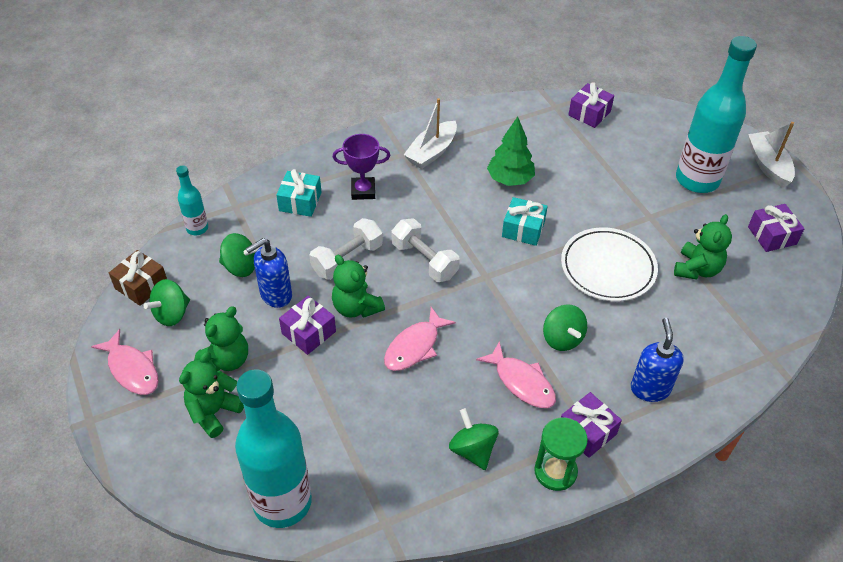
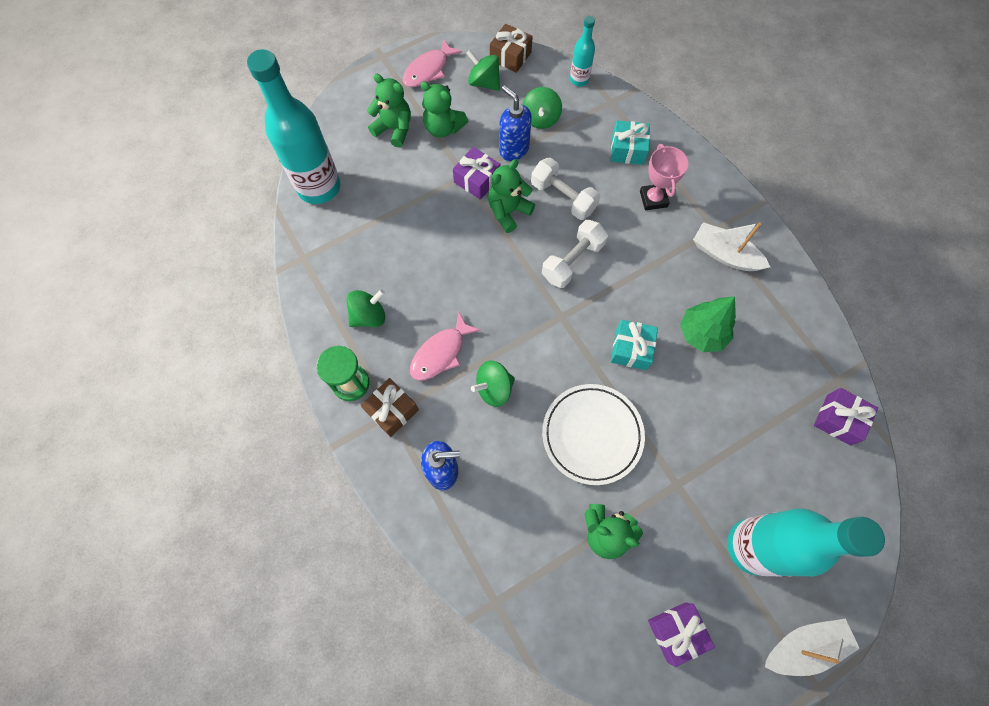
camera: 85 degrees right, 20 degrees up
(363, 191) = (653, 199): purple trophy -> pink trophy
(415, 346) = (471, 262): pink fish -> none
(587, 431) = (392, 410): purple gift -> brown gift

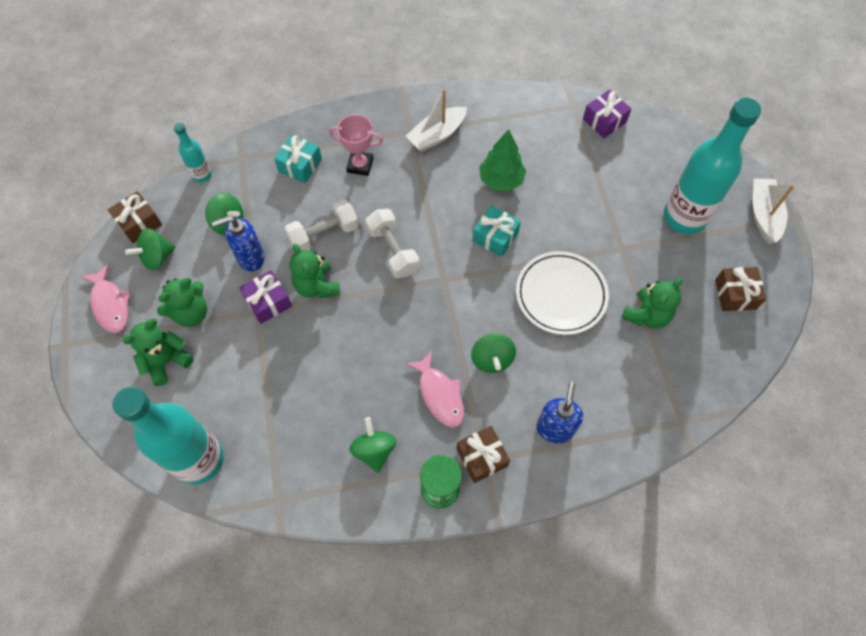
camera: 70 degrees left, 5 degrees down
(676, 632) = (735, 294): purple gift -> brown gift

